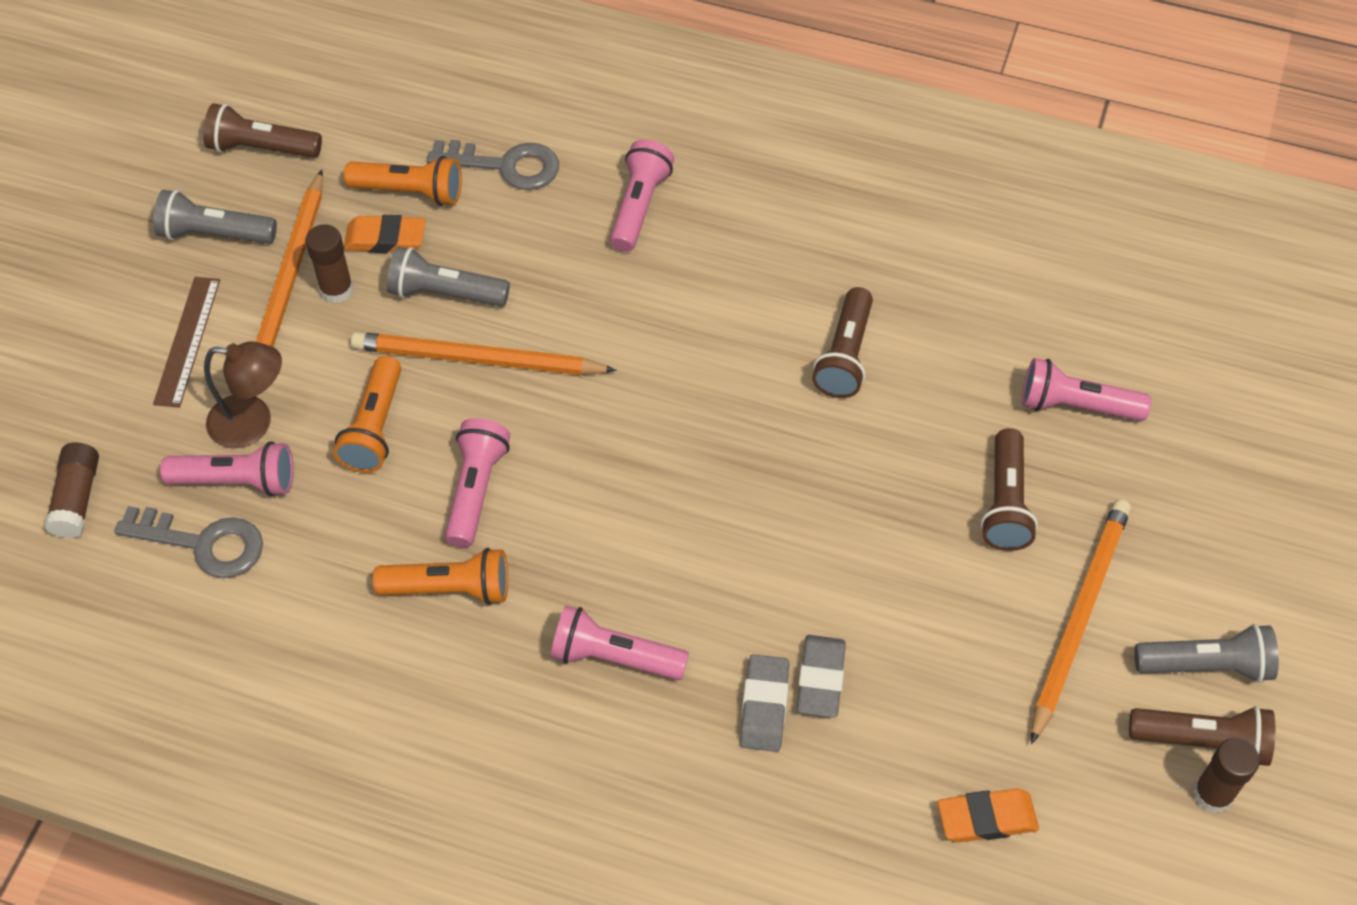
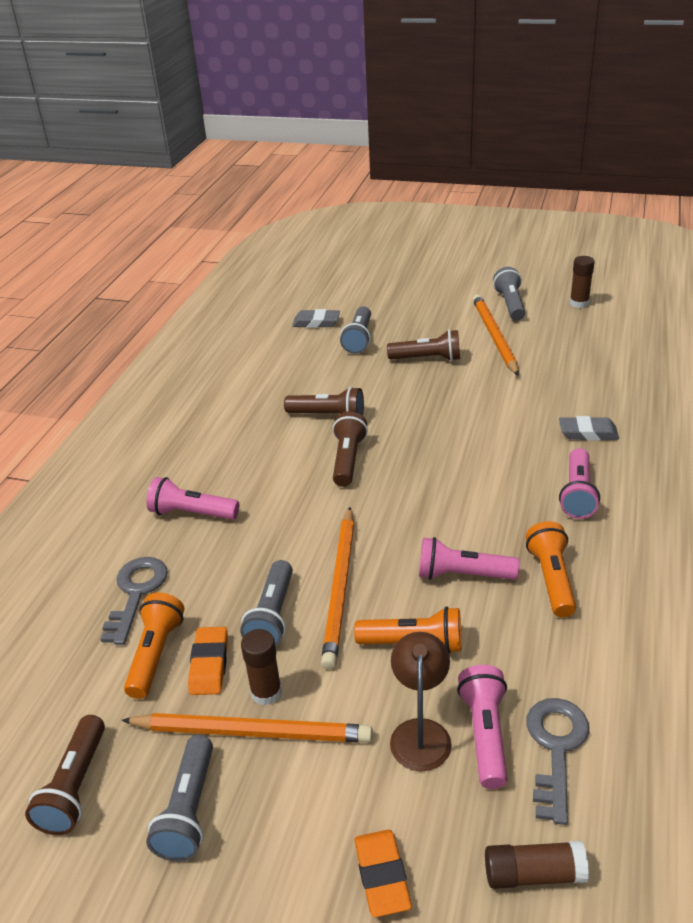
camera: 90 degrees left, 20 degrees down
(187, 341) = (328, 808): brown ruler -> none
(820, 679) = (562, 414): grey eraser -> grey eraser (316, 322)
(986, 819) = (622, 360): orange eraser -> orange eraser (382, 876)
(1076, 405) = (359, 339): pink flashlight -> grey flashlight
(1078, 618) = (494, 337): orange pencil -> orange pencil turned 60 degrees clockwise
(1202, 741) = (552, 305): brown flashlight -> brown flashlight (348, 459)

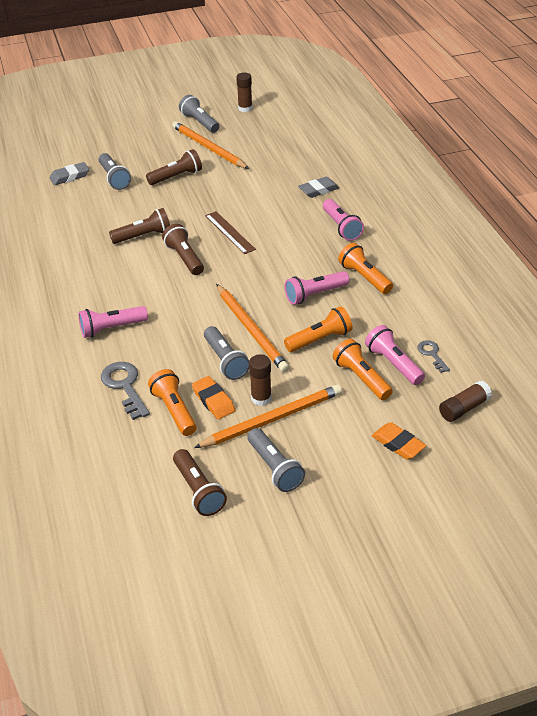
camera: 35 degrees left, 5 degrees up
(420, 732) = (361, 378): brown lamp -> orange flashlight
(428, 447) = (230, 232): none -> brown ruler
(556, 749) = (432, 354): grey key -> grey key, size x0.58

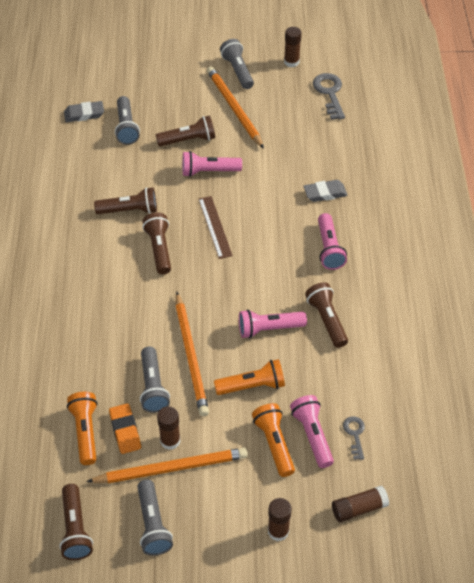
camera: 15 degrees right, 10 degrees up
(111, 328) = (61, 318): pink flashlight -> pink flashlight (208, 171)
(125, 386) = (50, 391): grey key -> grey key (329, 93)
(364, 277) = (326, 320): orange flashlight -> brown flashlight
(398, 444) = (278, 531): orange eraser -> brown glue stick

